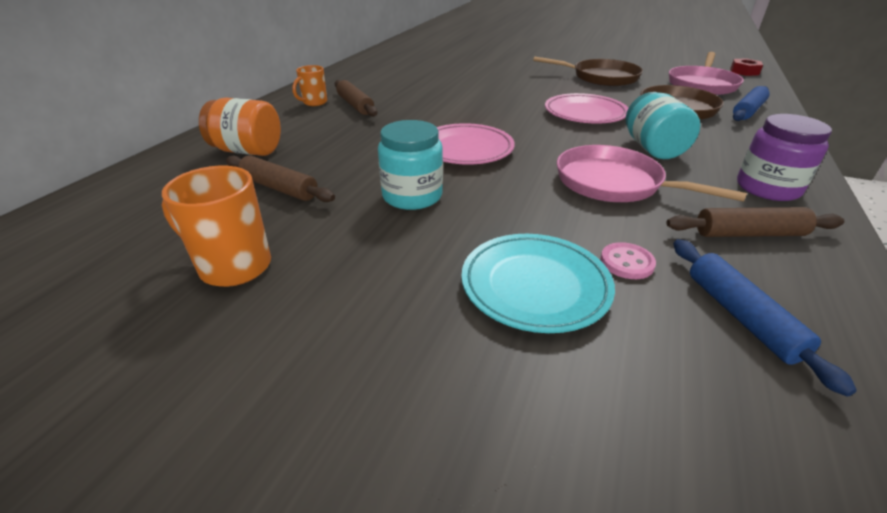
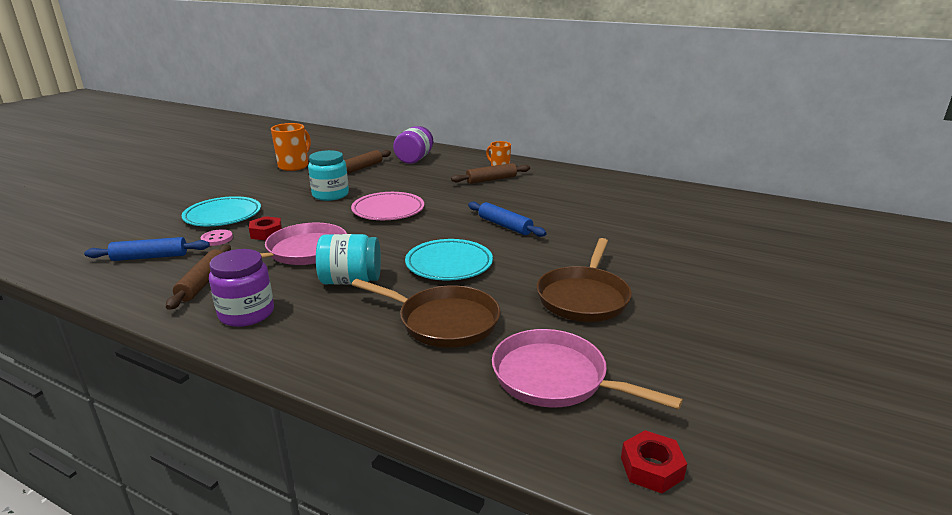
camera: 95 degrees right, 10 degrees down
(248, 151) = (414, 159): orange jar -> purple jar
(579, 221) = (266, 233): none -> red nut
(585, 114) = (449, 264): pink plate -> turquoise plate
(748, 111) = (429, 379): blue rolling pin -> blue rolling pin (505, 226)

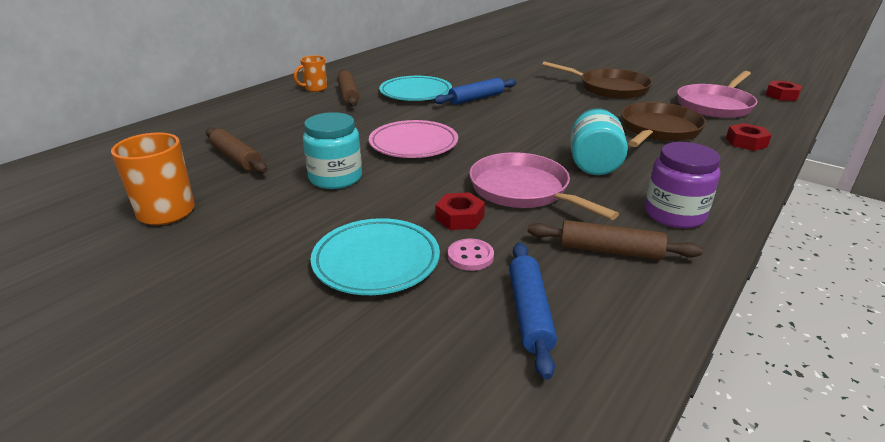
camera: 80 degrees left, 5 degrees up
(414, 159) = (233, 125): purple jar -> none
(415, 383) = (746, 142): none -> red nut
(449, 264) = (557, 123): turquoise plate -> turquoise plate (415, 93)

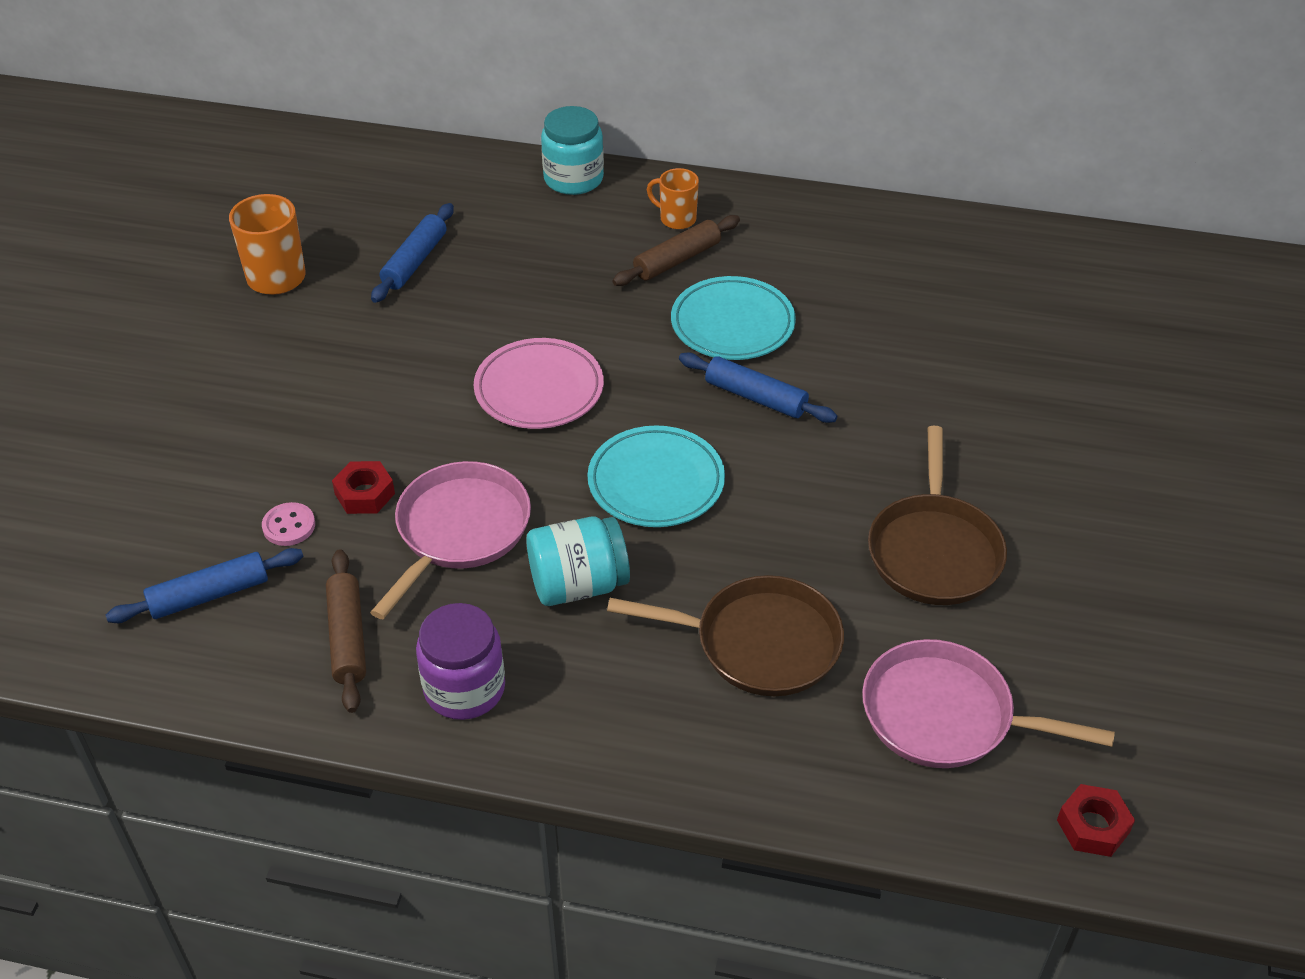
camera: 65 degrees right, 15 degrees up
(236, 158) = (414, 261): brown rolling pin -> blue rolling pin
(335, 178) = (408, 360): turquoise jar -> turquoise jar (573, 179)
(376, 261) = (251, 460): turquoise plate -> turquoise plate (656, 482)
(746, 142) = (774, 764): red nut -> none

